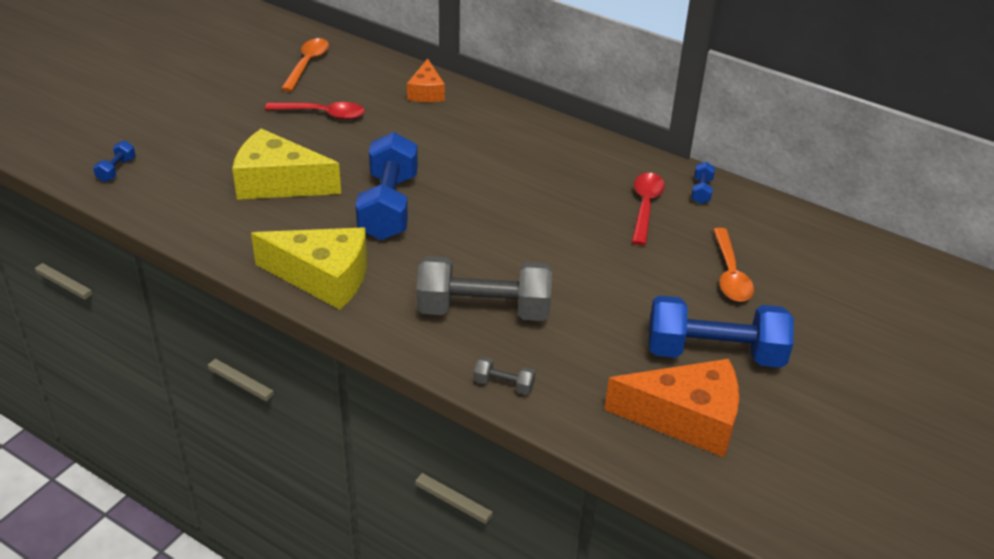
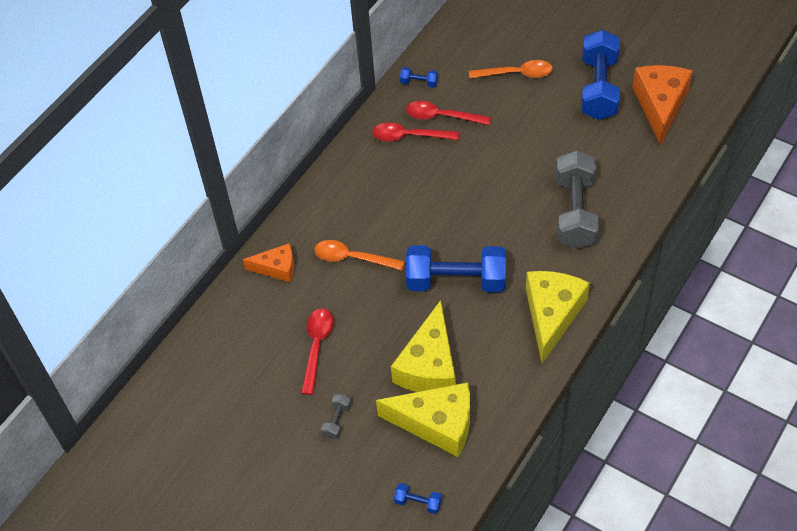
camera: 85 degrees left, 15 degrees up
(204, 185) = (437, 423): none -> yellow cheese
(307, 64) = (224, 372): orange spoon -> orange spoon (353, 258)
(504, 385) = (647, 198): grey dumbbell -> grey dumbbell (337, 420)
(611, 181) = (409, 136): none -> red spoon

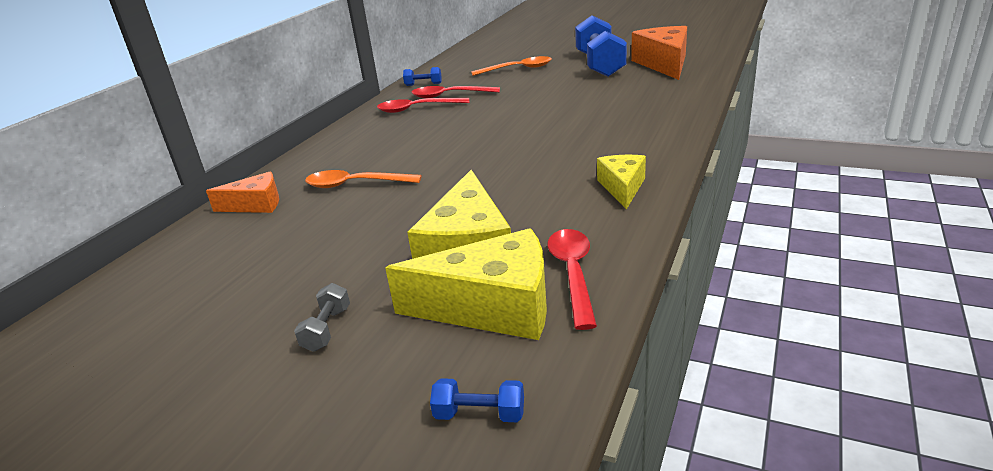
camera: 10 degrees left, 25 degrees down
(316, 347) = (301, 259): red spoon -> red spoon (573, 274)
(456, 281) = (489, 181): blue dumbbell -> none
(551, 315) = (622, 188): yellow cheese -> yellow cheese, size x0.58
(575, 212) = (612, 122): grey dumbbell -> none

